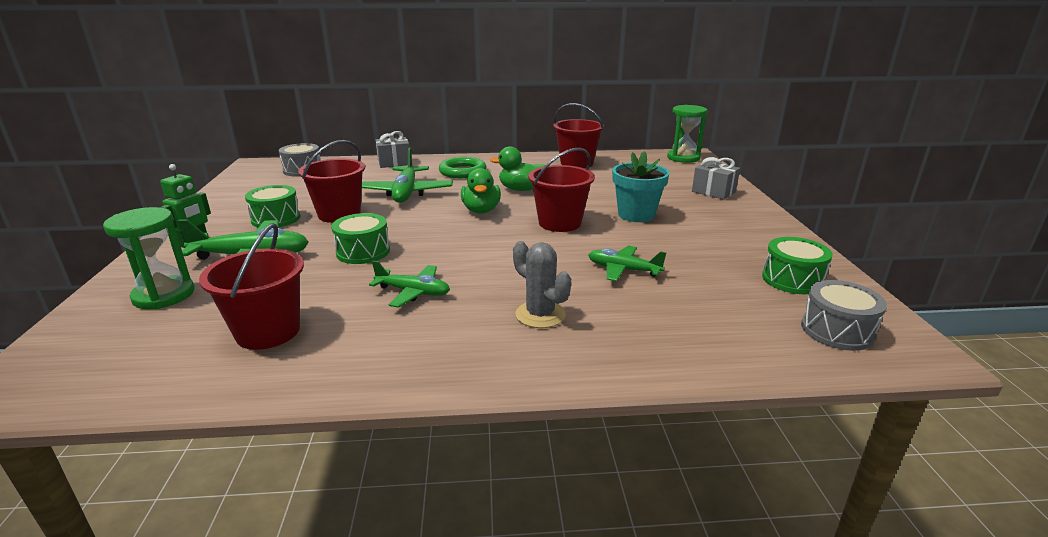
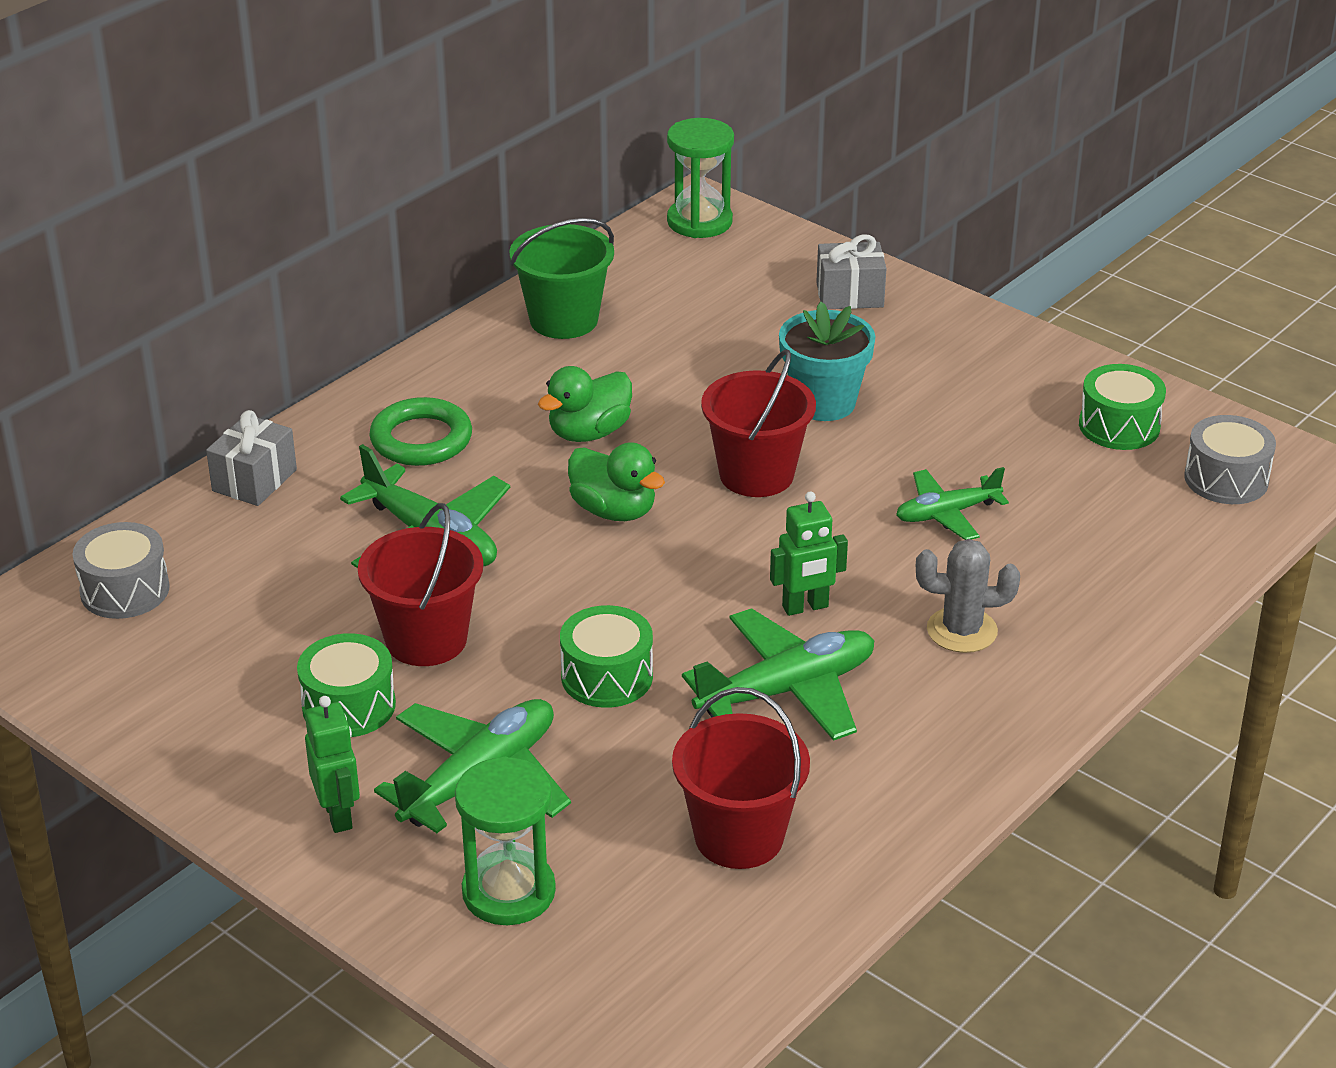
camera: 45 degrees left, 10 degrees up
(413, 292) = (787, 690): green plane -> green plane, size x1.61
(486, 269) = (805, 607): none -> green robot
(576, 163) = (564, 320): red bucket -> green bucket

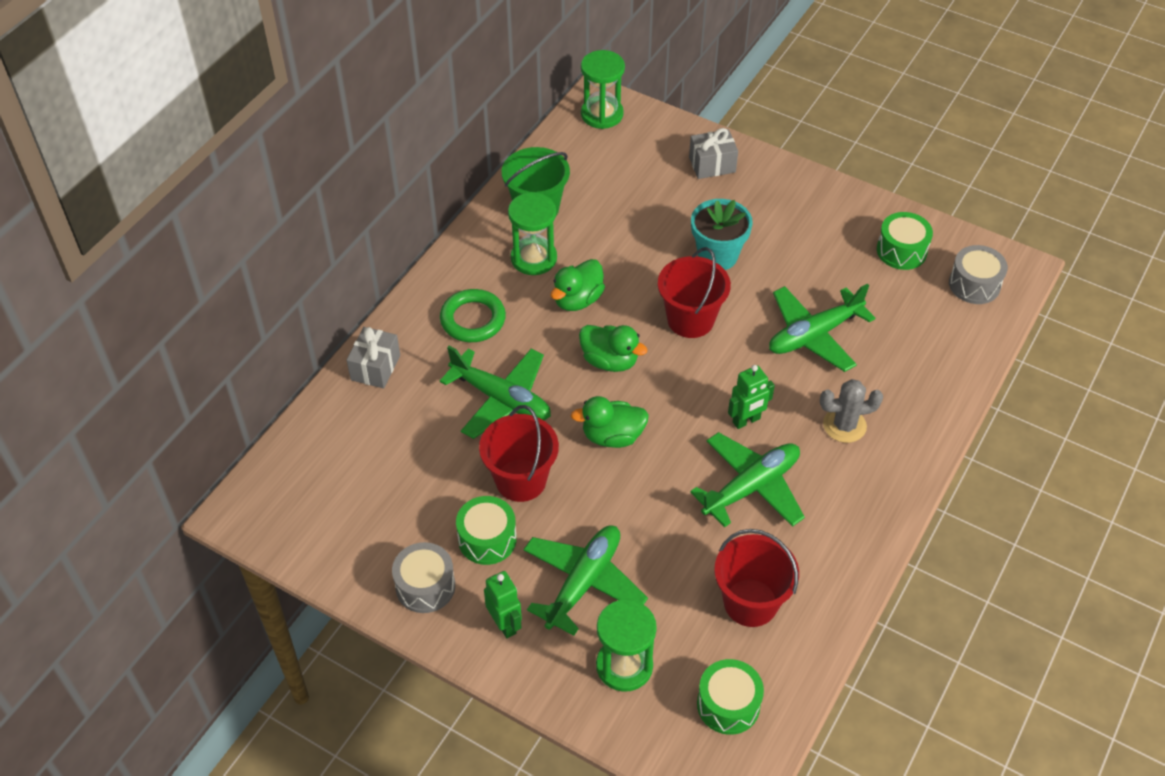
camera: 10 degrees left, 15 degrees up
(125, 590) = (318, 468): grey drum -> grey drum (425, 586)
(539, 377) = (533, 258): none -> green hourglass
(587, 602) = (612, 436): none -> green duck
(607, 676) = (640, 492): green drum -> green drum (728, 704)
(947, 514) = (814, 335): green plane -> green plane, size x1.61

